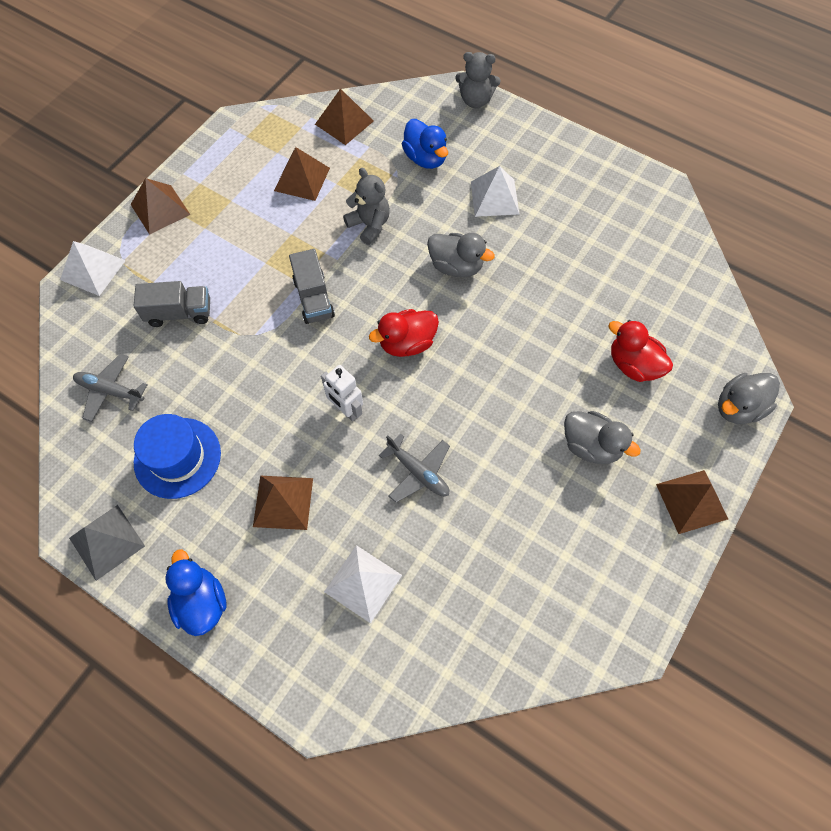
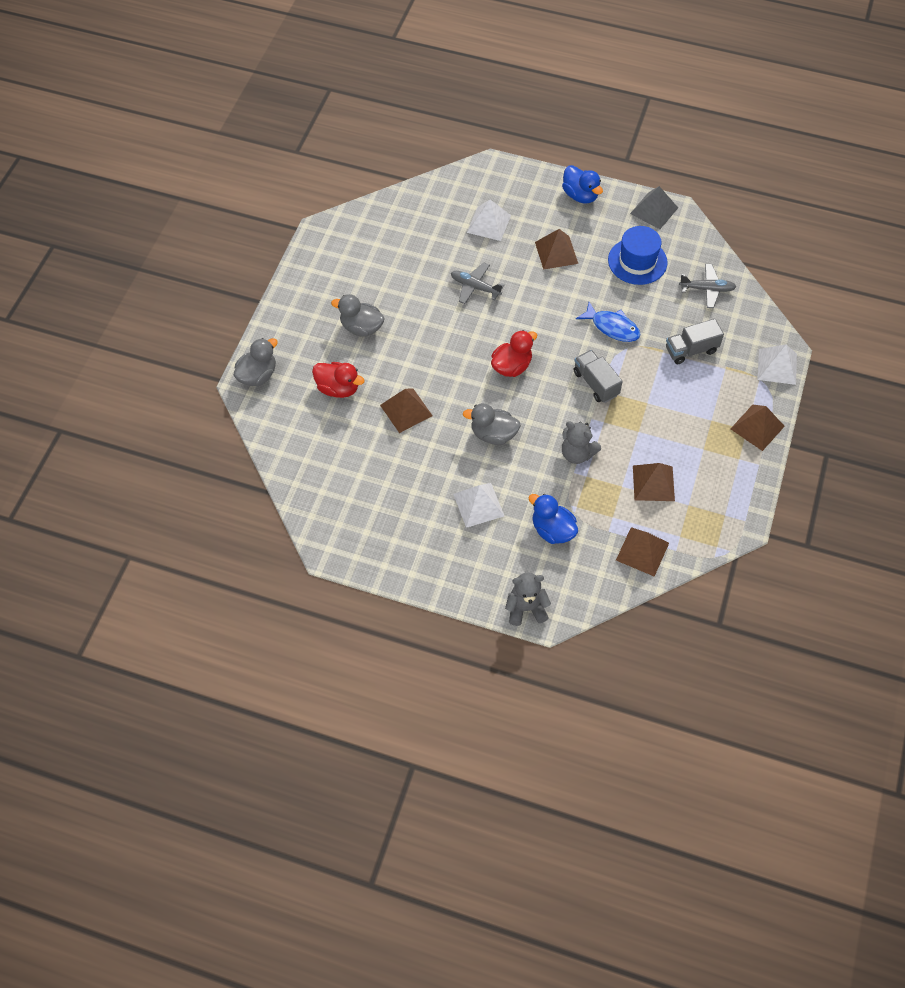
camera: 165 degrees right, 5 degrees down
(259, 366) = (612, 327): none -> blue fish
(346, 410) = (538, 313): white robot -> none
(691, 501) = (289, 309): brown pyramid -> brown pyramid (406, 410)

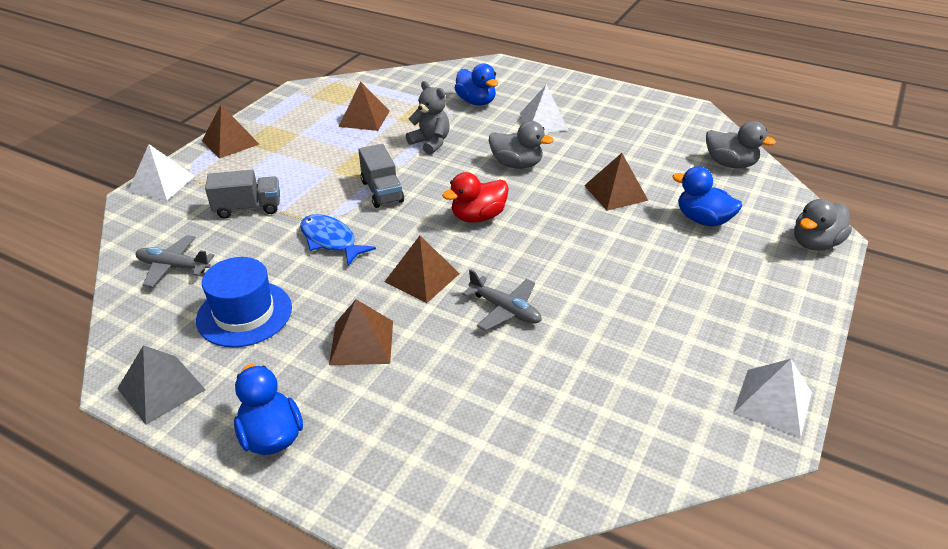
camera: 170 degrees left, 20 degrees down
(338, 388) = (702, 220): red duck -> blue duck
(361, 327) = (679, 279): grey duck -> grey duck (730, 164)
(489, 223) = (458, 405): white pyramid -> white pyramid (773, 402)
(526, 608) = (514, 68): grey teddy bear -> none
(642, 551) = (400, 85): brown pyramid -> brown pyramid (422, 277)

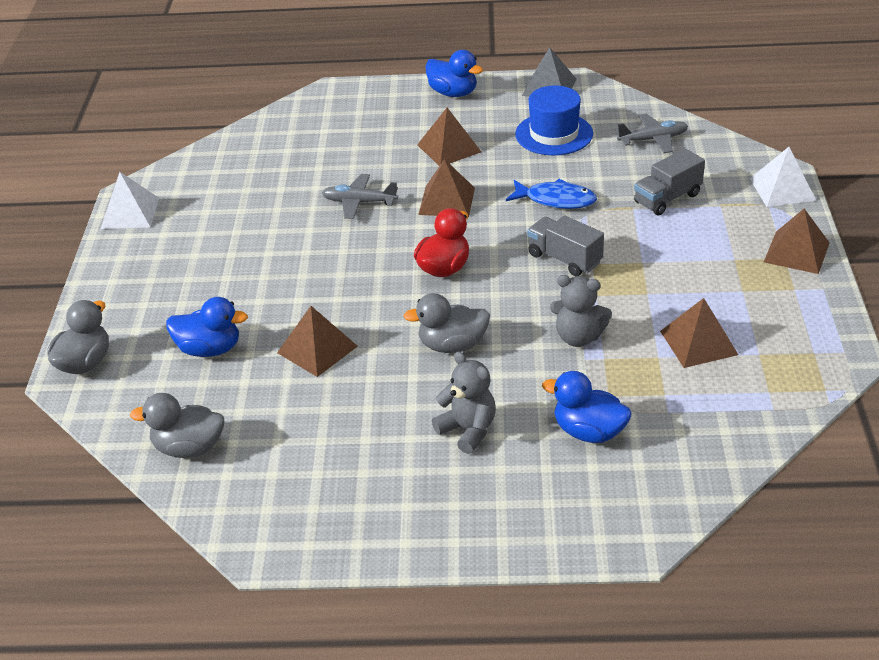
camera: 155 degrees right, 0 degrees up
(543, 121) = (468, 430): white pyramid -> grey teddy bear

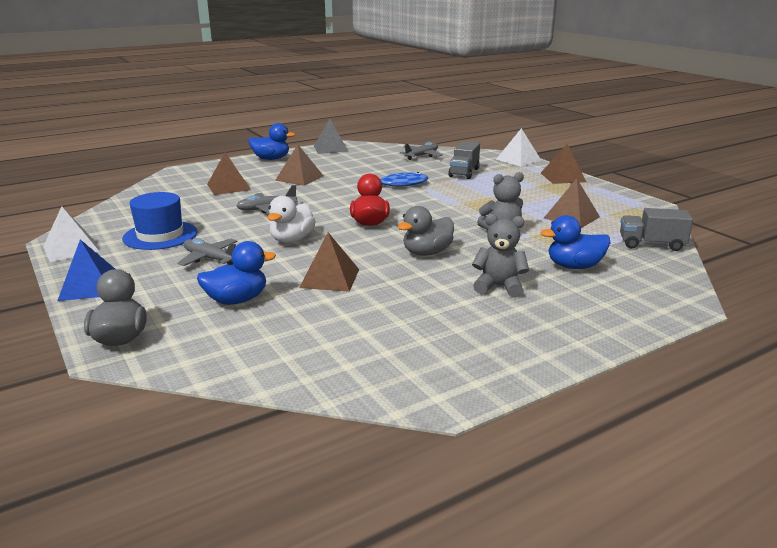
camera: 35 degrees left, 15 degrees down
(108, 280) = (90, 286): none -> blue pyramid
(189, 448) = (291, 360): grey duck -> none
(235, 275) = (210, 259): none -> grey plane
(336, 271) = (292, 240): none -> white duck
(446, 201) = (329, 197): brown pyramid -> brown pyramid (228, 187)
(554, 134) = (360, 163): blue hat -> blue hat (160, 235)
(564, 259) = (441, 204): grey truck -> grey truck (651, 244)

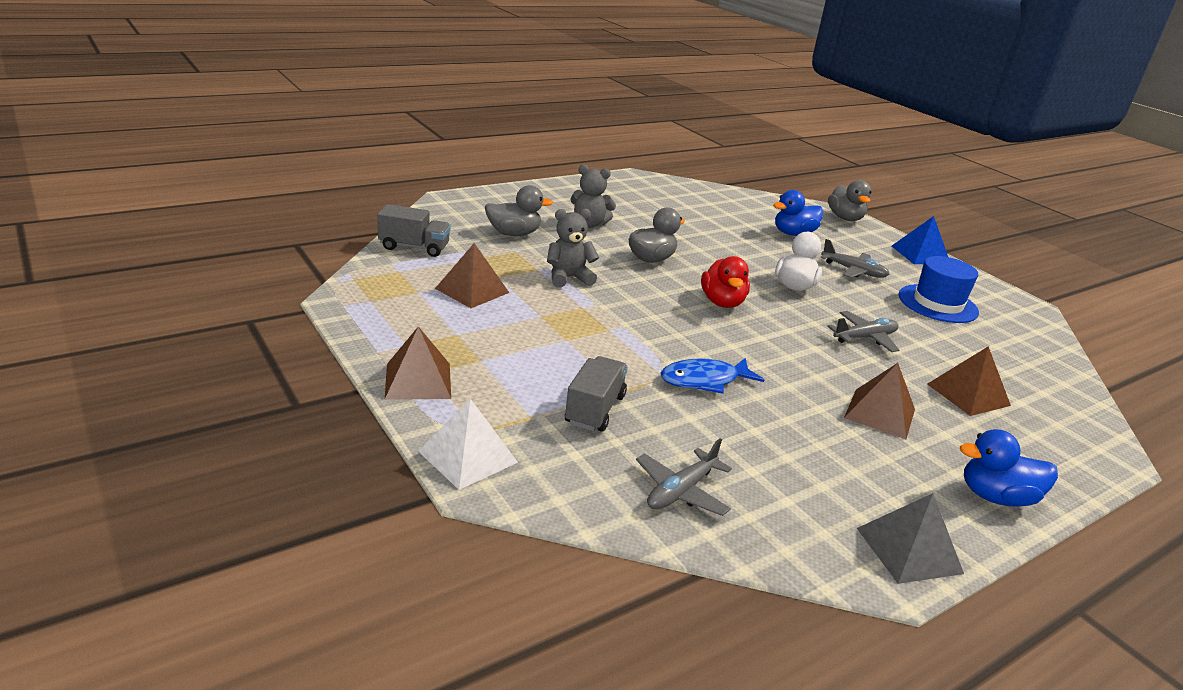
camera: 175 degrees right, 5 degrees up
(71, 249) = (999, 294): white pyramid -> none
(330, 278) = (732, 243): brown pyramid -> none
(574, 266) = (514, 234): blue duck -> grey duck

